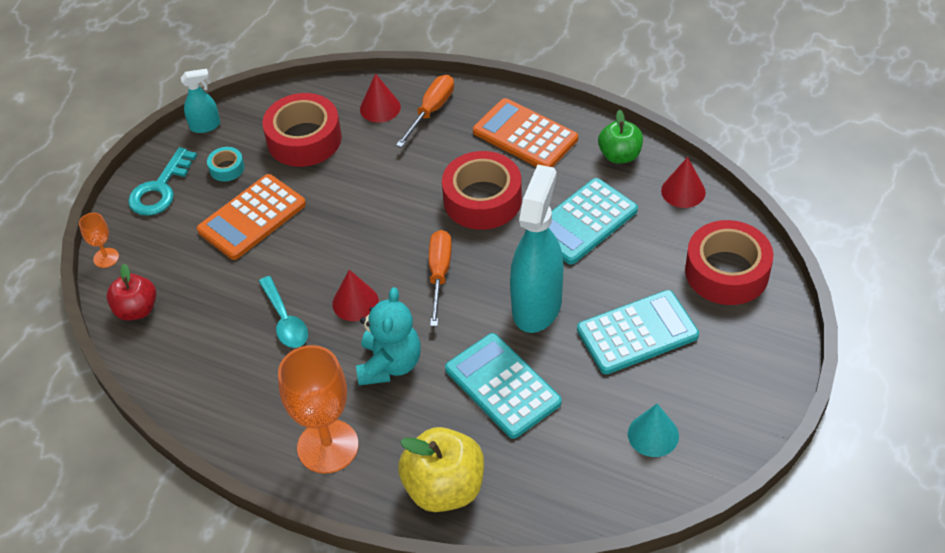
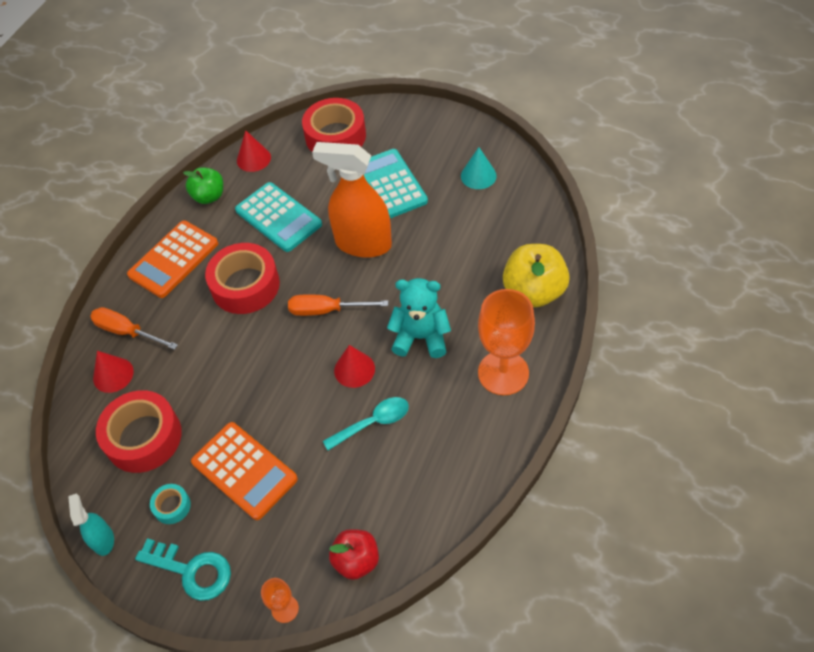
camera: 90 degrees left, 5 degrees up
(502, 386) = (440, 261): turquoise calculator -> none
(537, 306) = (363, 244): turquoise spray bottle -> orange spray bottle

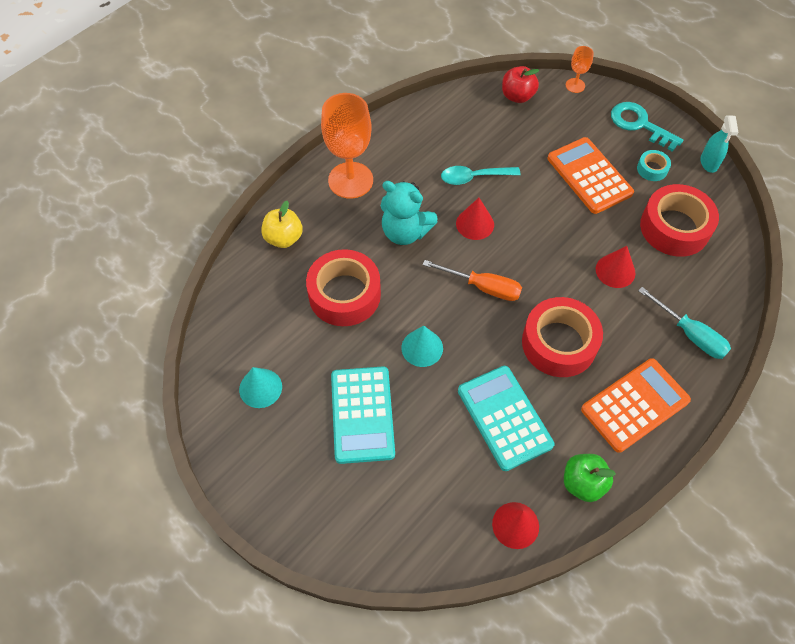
camera: 165 degrees left, 5 degrees up
(113, 375) = (704, 293): red cone -> red cone (615, 271)
(127, 332) = (690, 334): orange screwdriver -> turquoise screwdriver
(335, 136) = (399, 521): red tape -> red tape (344, 294)
(363, 244) = (422, 348): orange spray bottle -> turquoise cone
(534, 291) = (284, 238): yellow apple -> yellow apple, size x0.64

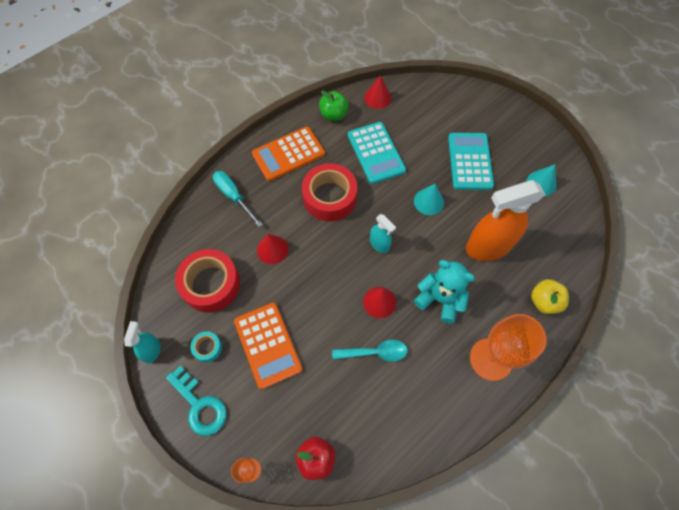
camera: 175 degrees left, 5 degrees up
(344, 294) = (488, 246): red tape -> orange spray bottle
(483, 287) = (379, 244): orange screwdriver -> turquoise spray bottle

